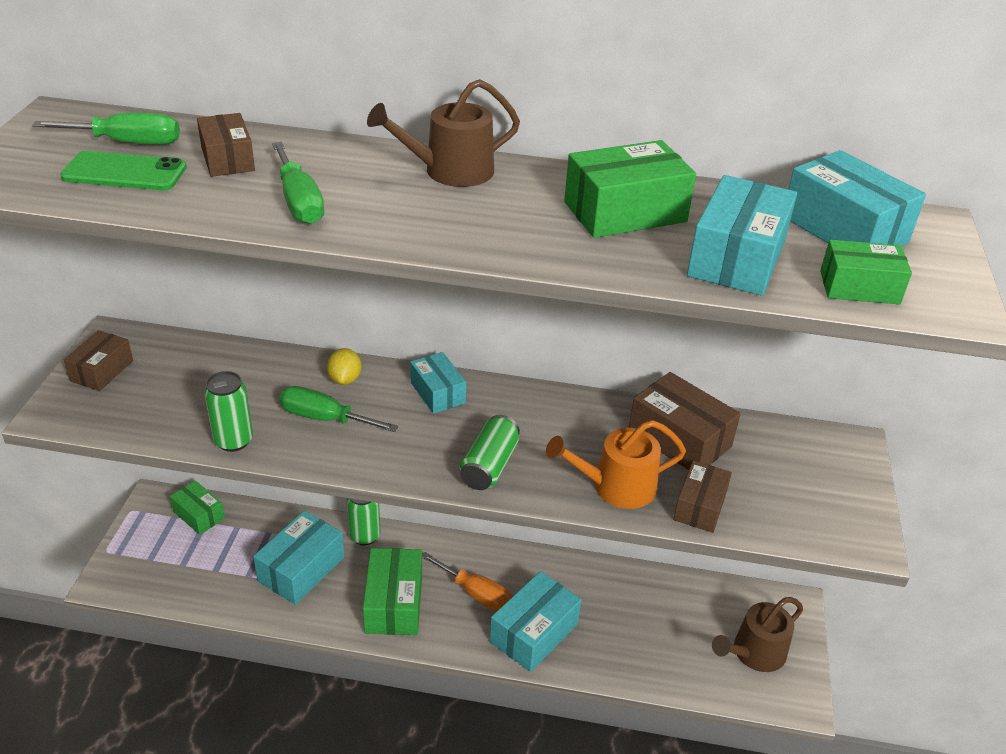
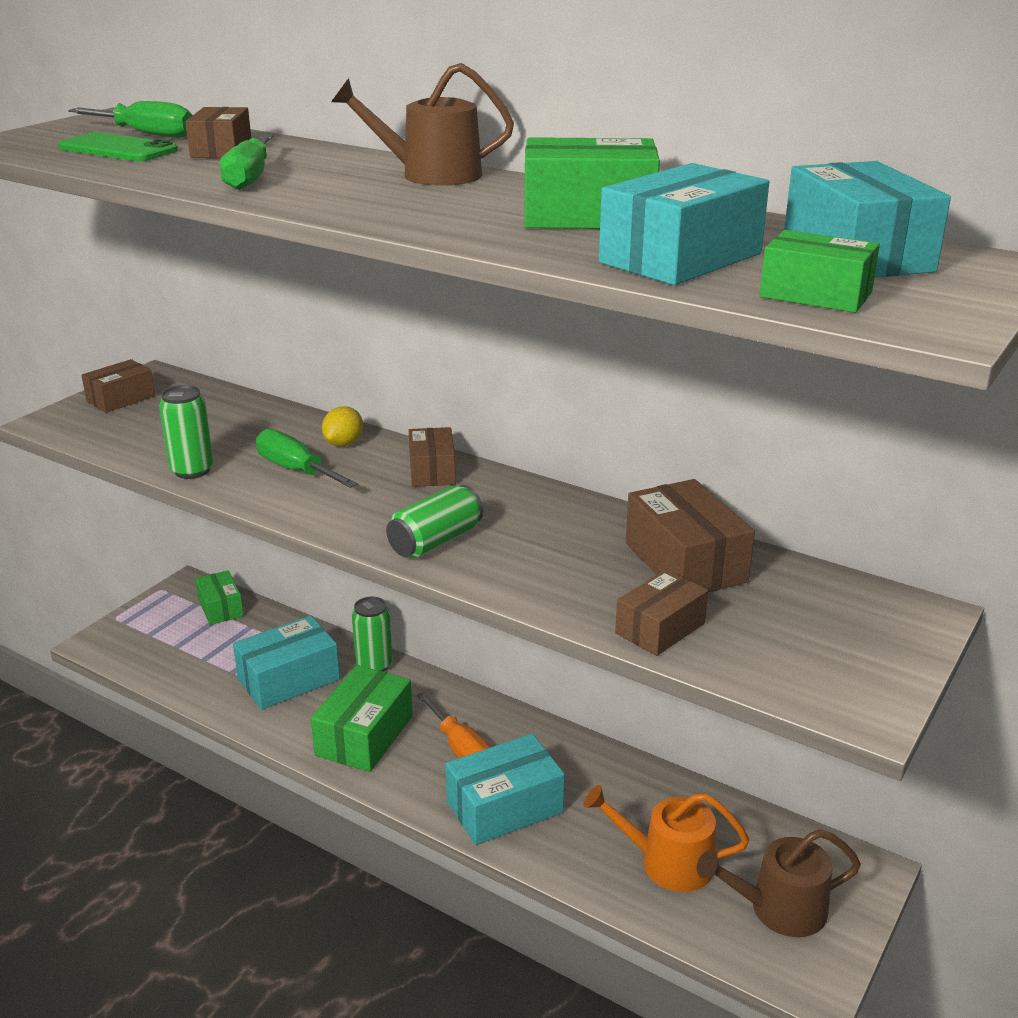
camera: 25 degrees right, 10 degrees down
(438, 392) = (432, 471): turquoise box -> brown box
(616, 486) = (569, 588): orange watering can -> orange watering can (667, 862)

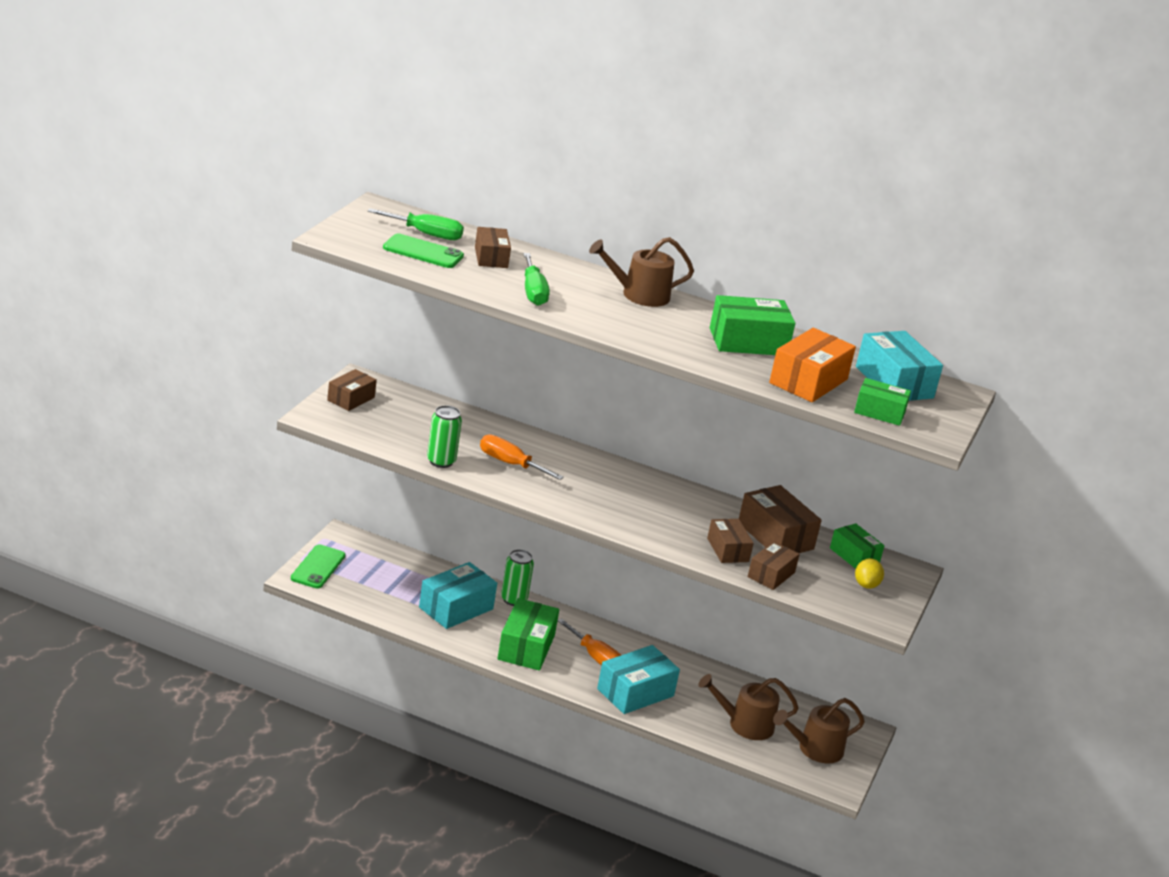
camera: 15 degrees left, 0 degrees up
(131, 627) = (318, 567): none -> green phone
(220, 608) = (379, 554): green box -> green box (854, 556)
(296, 470) = (510, 464): green screwdriver -> orange screwdriver
(344, 443) = (531, 444): yellow lemon -> yellow lemon (866, 585)
(432, 471) = (600, 468): brown box -> brown box (728, 550)
(435, 541) = (623, 518): green can -> none
(667, 862) = (745, 724): orange watering can -> brown watering can
(680, 258) = (808, 381): turquoise box -> orange box

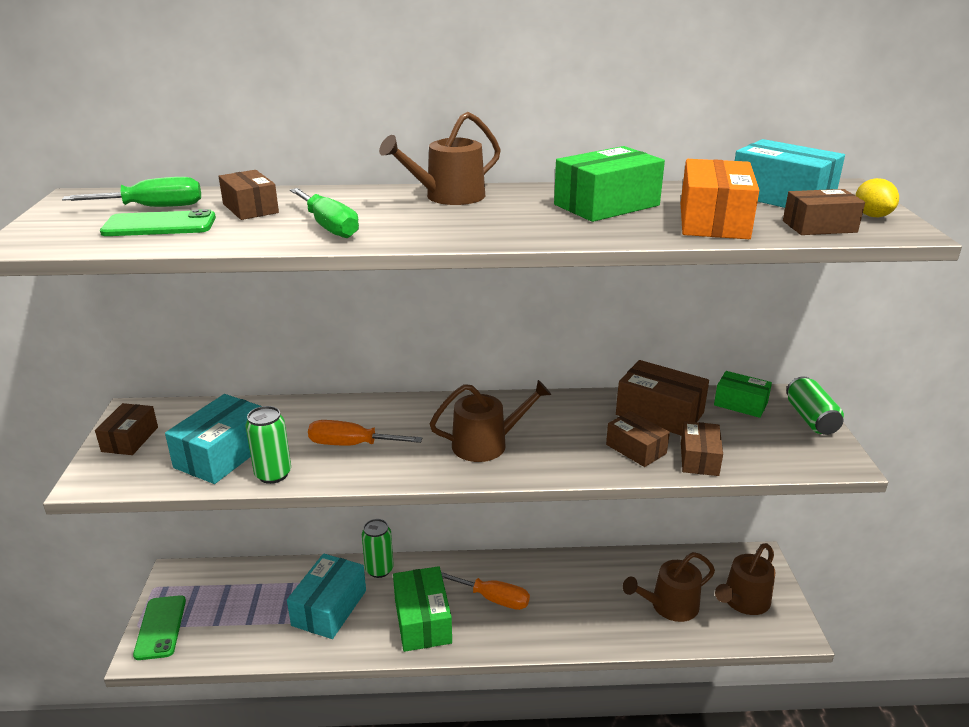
camera: 20 degrees left, 0 degrees up
(613, 502) = (486, 444): none -> brown watering can
(635, 692) = (554, 621): turquoise box -> turquoise box (223, 454)
(866, 585) = (783, 429): yellow lemon -> yellow lemon (872, 216)
(879, 412) = (819, 226): green box -> brown box
(901, 588) = (811, 419): none -> green can

